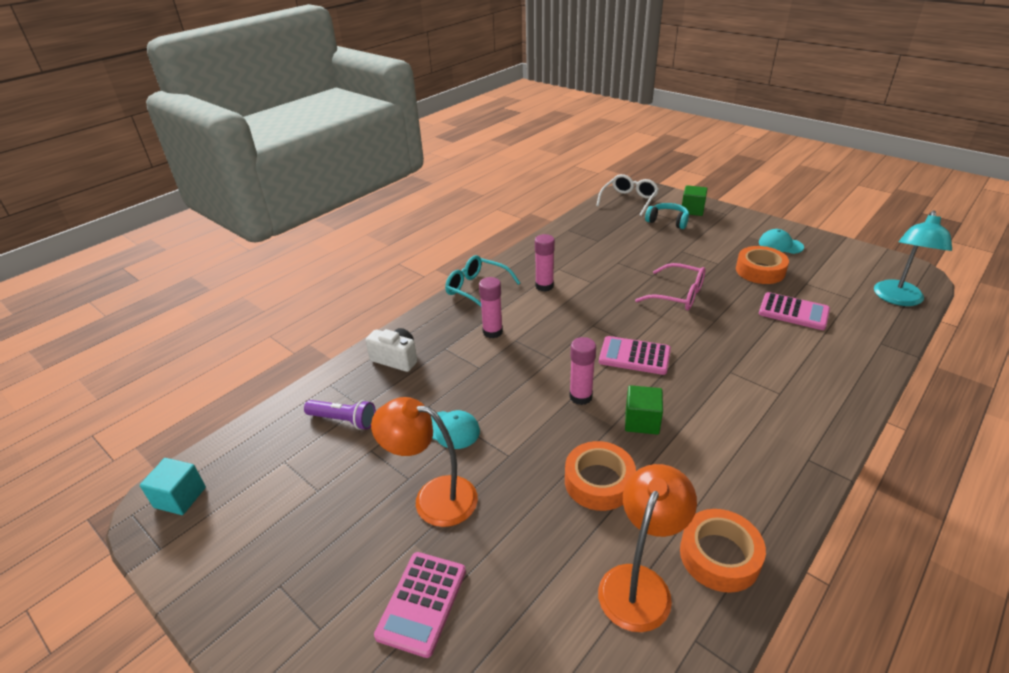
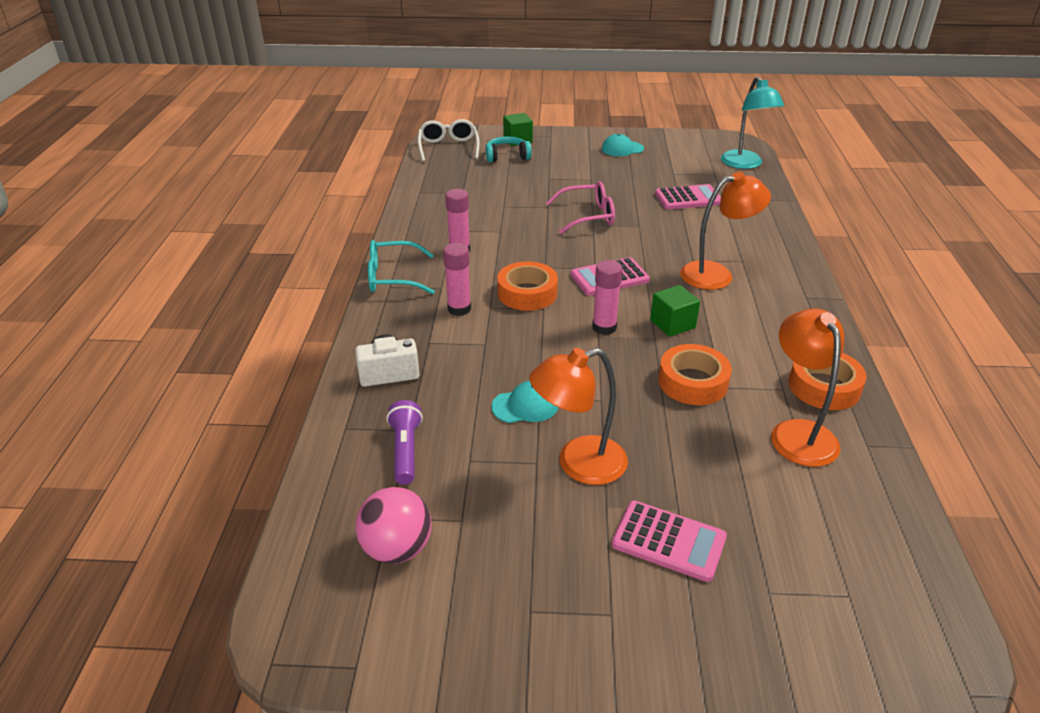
camera: 40 degrees left, 0 degrees up
(180, 497) = (311, 614): turquoise cube -> none
(263, 485) = (397, 548): none -> pink ball
(343, 420) = (405, 451): purple flashlight -> purple flashlight turned 75 degrees counterclockwise
(422, 603) = (668, 541): pink calculator -> pink calculator turned 45 degrees counterclockwise
(738, 395) = (716, 274): none -> orange lamp
(760, 271) = (629, 174): orange tape -> orange tape (527, 293)

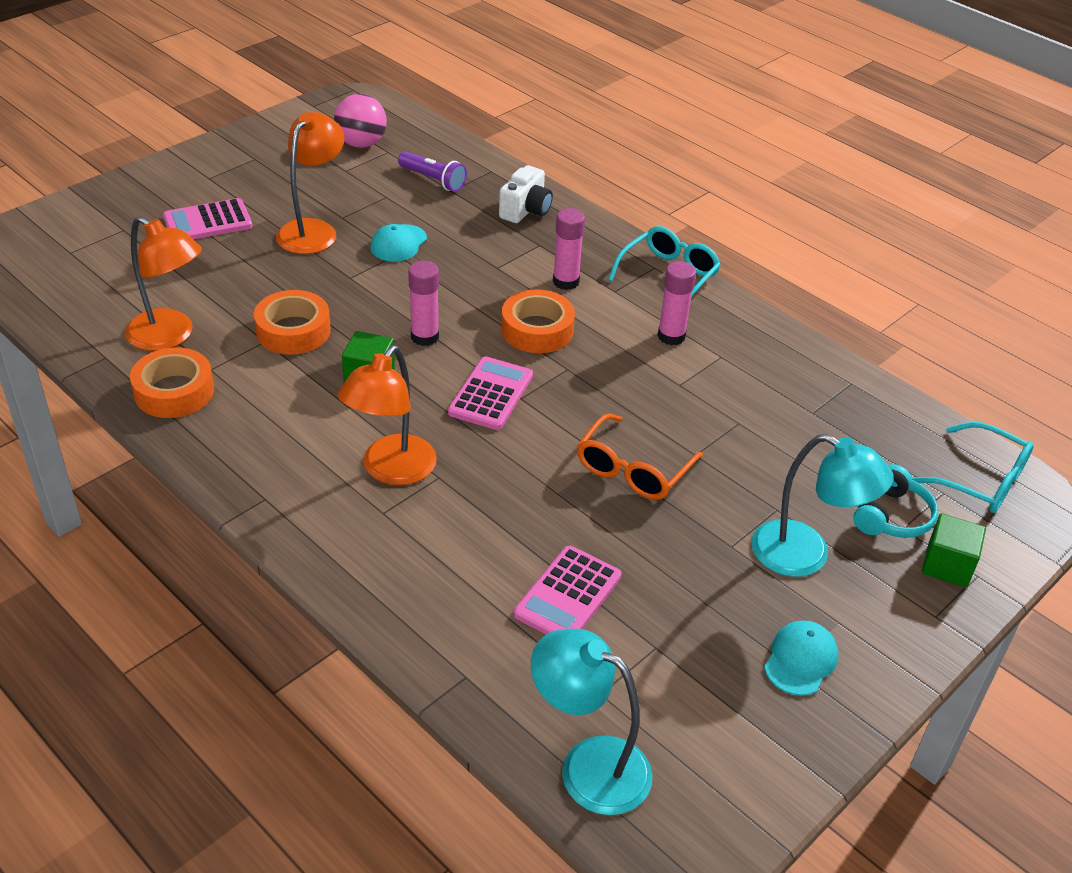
camera: 130 degrees right, 5 degrees up
(448, 147) = (981, 480): white glasses -> turquoise glasses
(566, 164) = (805, 555): none -> turquoise lamp
(588, 216) = (632, 470): pink glasses -> orange glasses

